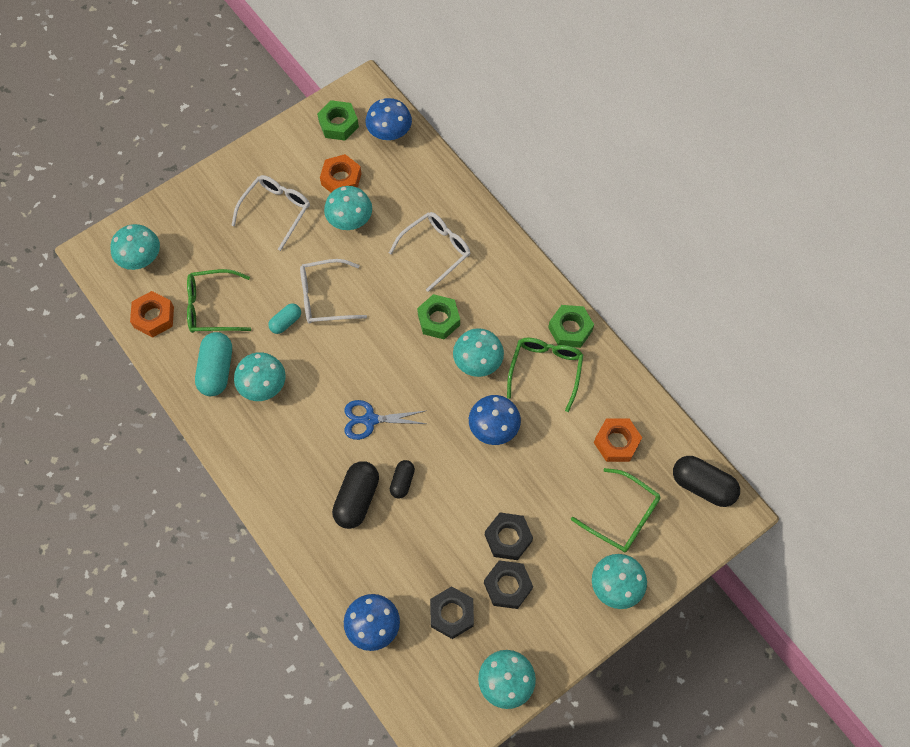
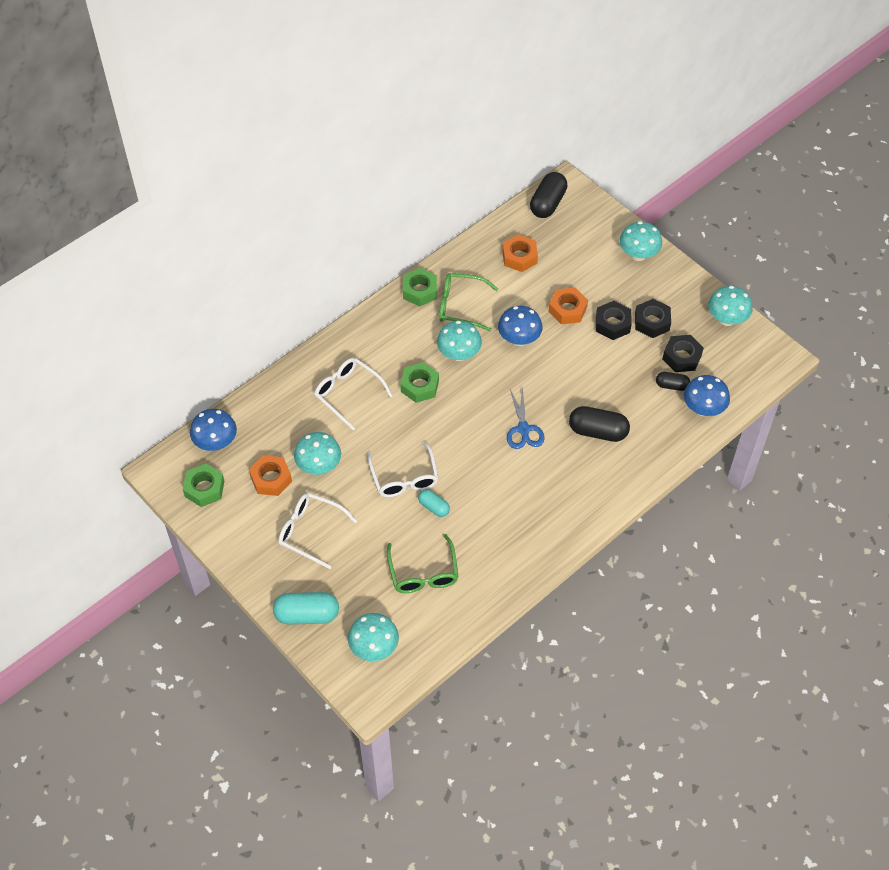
camera: 95 degrees left, 10 degrees down
(154, 317) = (439, 624): orange nut -> orange nut (567, 309)
(216, 370) = (490, 559): turquoise capsule -> turquoise capsule (307, 615)
(263, 386) = (502, 517): turquoise mushroom -> none
(402, 482) = (577, 400): black capsule -> black capsule (672, 385)
(622, 516) = (581, 252): green glasses -> none

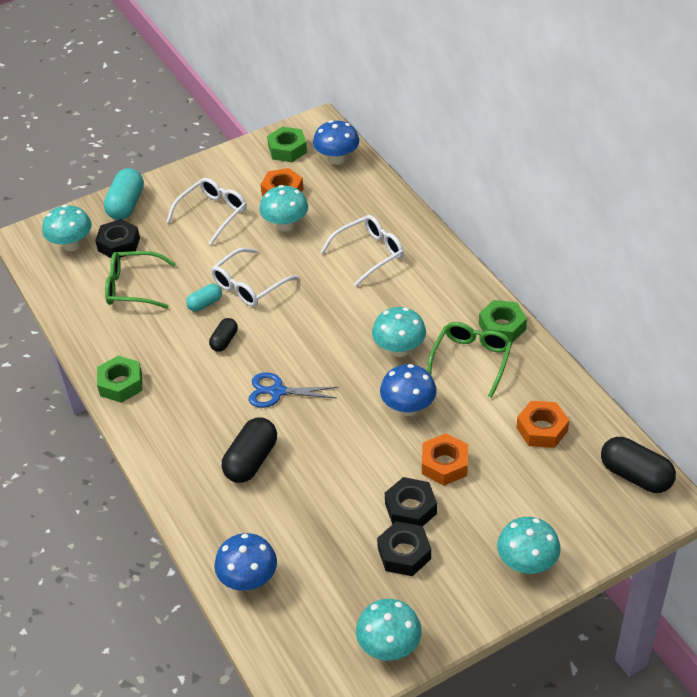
camera: 105 degrees right, 10 degrees down
(404, 477) = (249, 285): white glasses -> white glasses turned 45 degrees counterclockwise
(419, 386) = (363, 311): green nut -> green nut (121, 384)
(672, 385) = (295, 553): black capsule -> black capsule (224, 341)
(682, 357) = (337, 575): black nut -> black nut (119, 244)

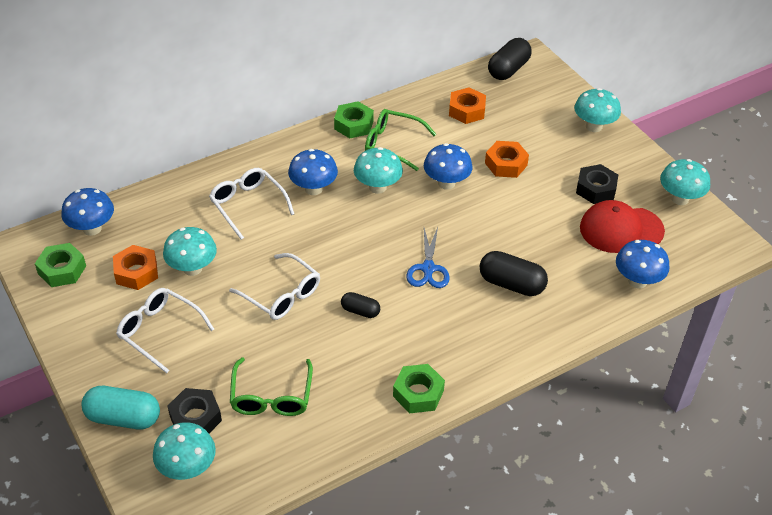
camera: 95 degrees left, 0 degrees up
(205, 304) = (305, 330): turquoise capsule -> none
(333, 573) = (621, 229): none -> red cap
(394, 299) = (313, 189): none -> blue mushroom
(410, 508) = (552, 184): black nut -> none

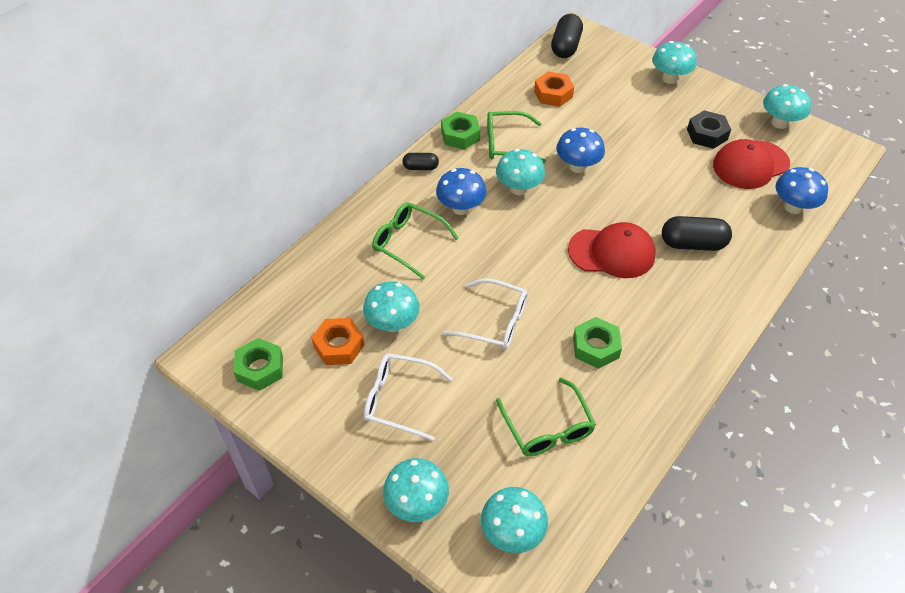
camera: 20 degrees left, 5 degrees up
(92, 229) = (266, 315): blue mushroom -> none
(123, 418) = (417, 503): turquoise capsule -> turquoise mushroom
(195, 418) = (488, 477): black nut -> none
(248, 205) = (408, 243): white glasses -> green glasses
(360, 311) = (577, 313): black capsule -> black capsule (420, 167)
(418, 393) = (678, 376): green nut -> green nut (596, 347)
(428, 268) = (612, 252): blue scissors -> red cap
(506, 164) = (618, 134): orange nut -> none

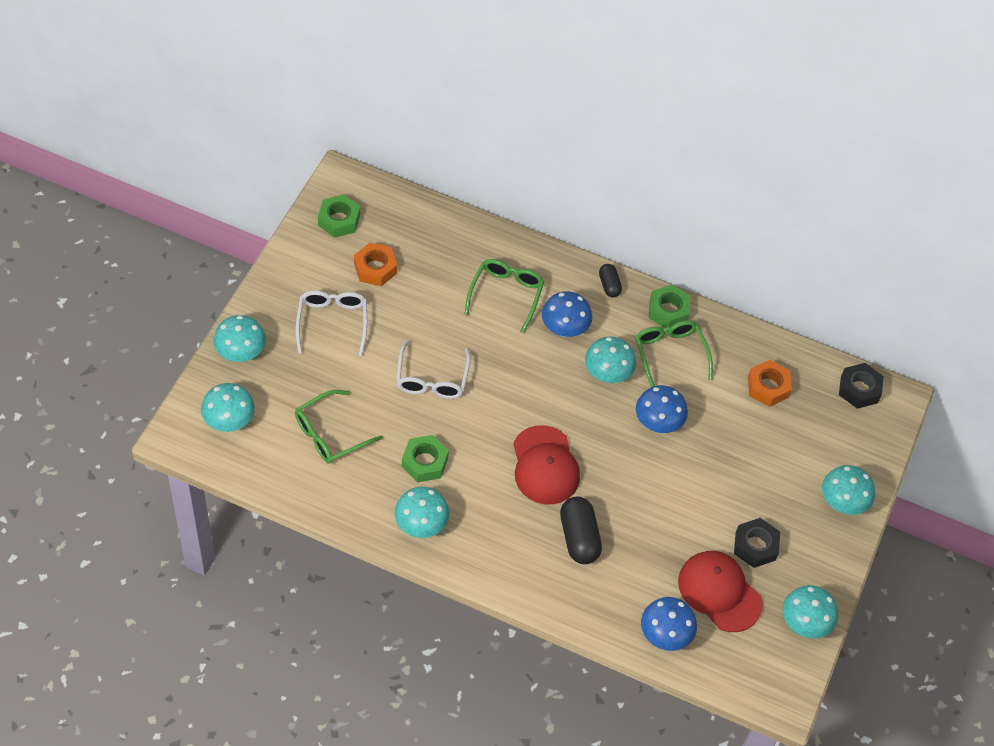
camera: 70 degrees right, 5 degrees up
(392, 323) = (409, 302): turquoise mushroom -> turquoise mushroom (421, 525)
(565, 47) = (859, 389): black capsule -> black nut

